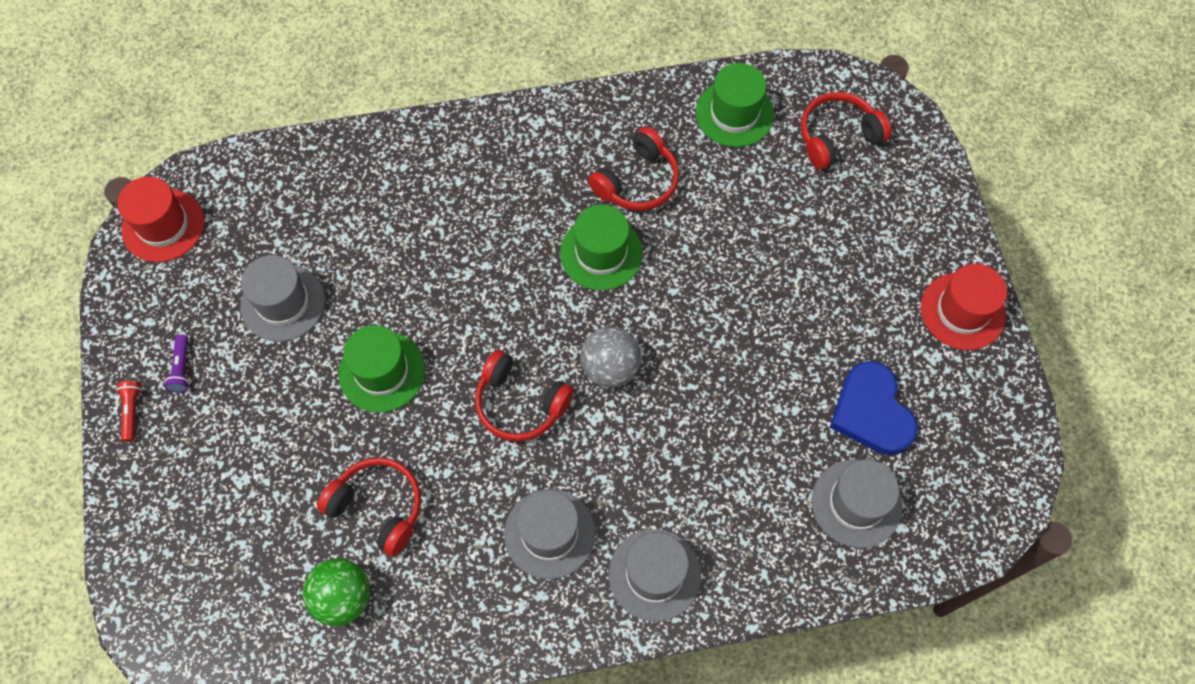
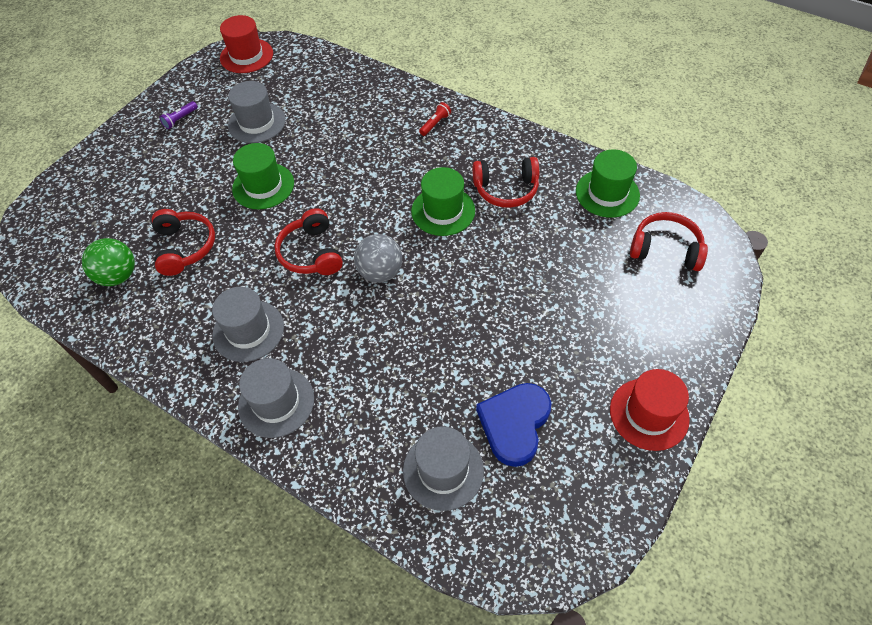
camera: 45 degrees right, 10 degrees down
(132, 411) = (138, 122): red flashlight -> red flashlight (435, 124)

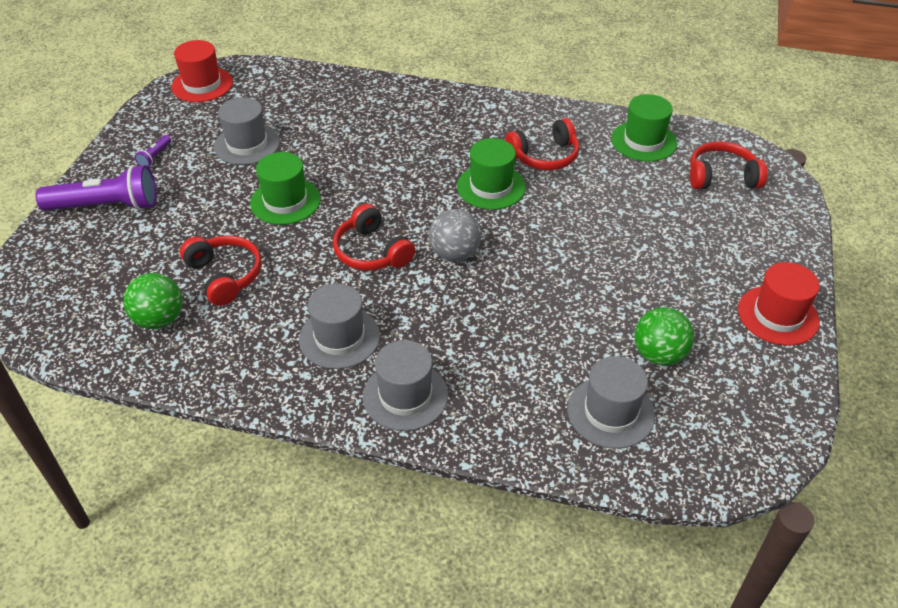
camera: 20 degrees left, 10 degrees down
(124, 159) = (106, 206): none -> purple flashlight
(435, 124) = (442, 112): red flashlight -> none
(514, 424) = (658, 354): blue heart -> green ball

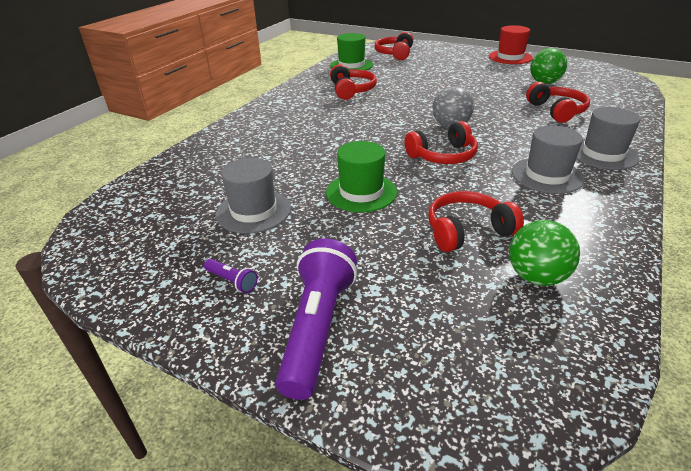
camera: 75 degrees left, 10 degrees down
(202, 84) = (105, 240): red hat -> none
(491, 187) = (378, 108): green hat -> none
(539, 361) = (556, 111): none -> red headphones
(610, 412) = (594, 98): grey hat -> none

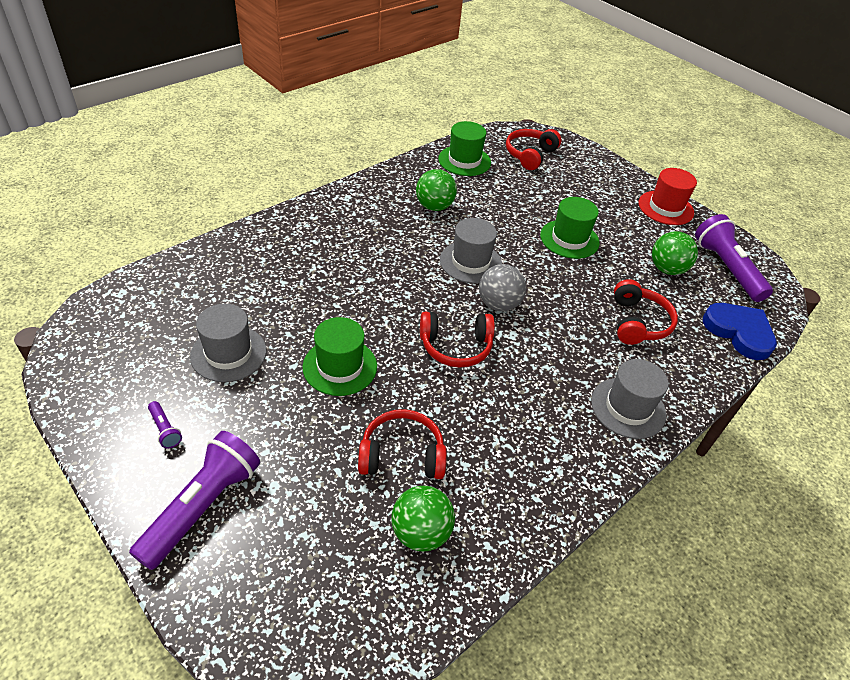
camera: 15 degrees right, 10 degrees up
(351, 90) = (434, 206): red headphones -> green ball
(464, 84) = (569, 239): none -> green hat
(547, 175) = (540, 415): grey hat -> grey hat (470, 262)
(580, 74) = (726, 268): none -> purple flashlight
(625, 99) = (739, 332): none -> blue heart

